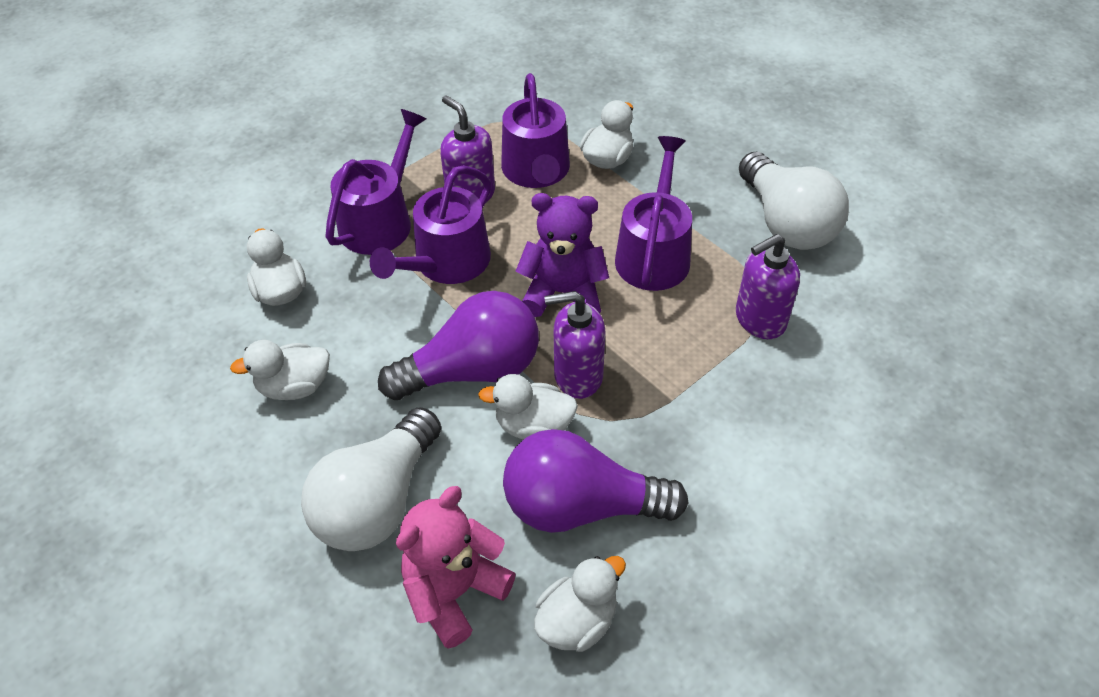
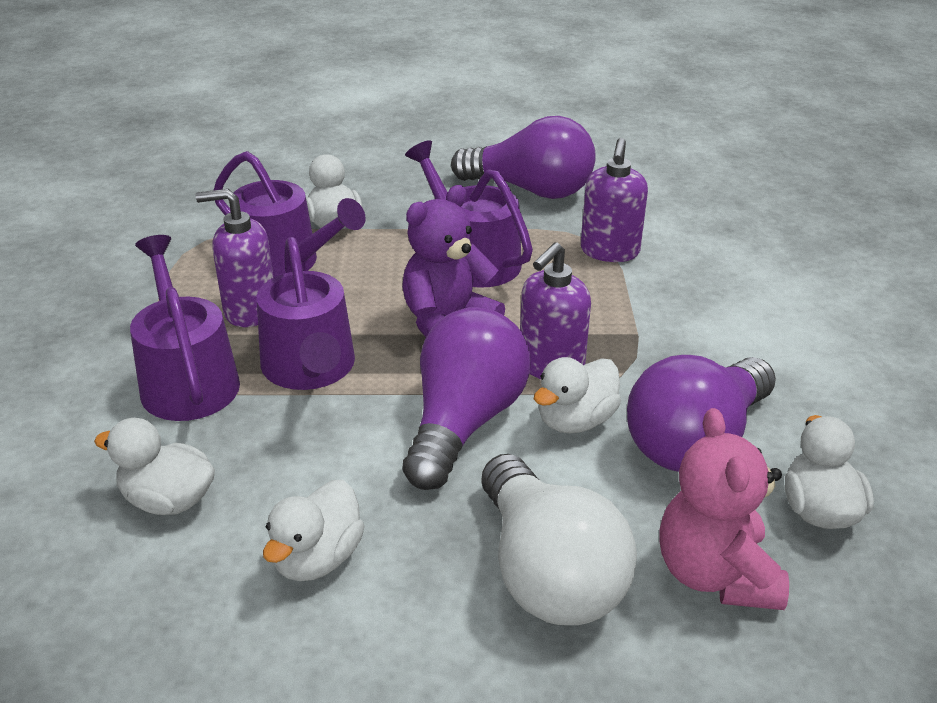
camera: 50 degrees left, 15 degrees down
(786, 223) = (531, 190): white light bulb -> purple light bulb

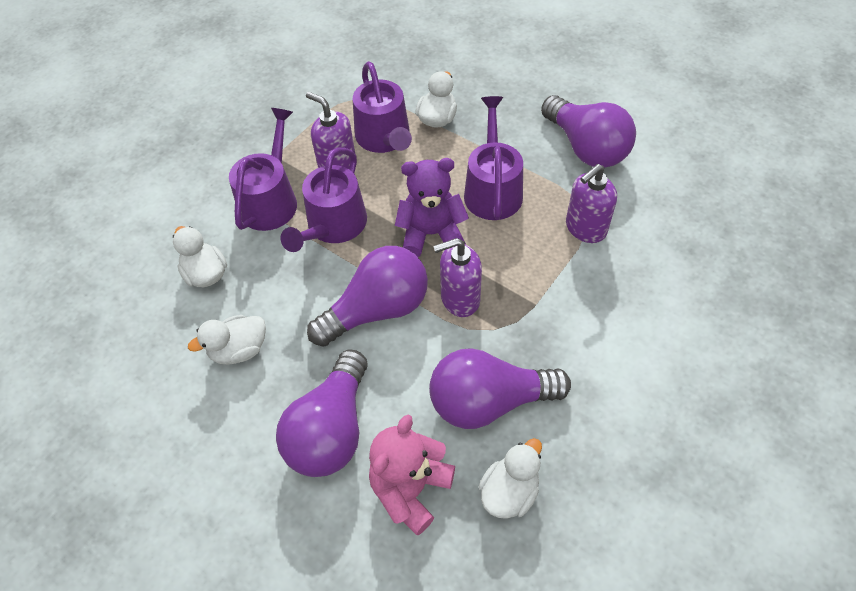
camera: 40 degrees right, 20 degrees up
(547, 572) = (331, 429): white light bulb -> purple light bulb
(575, 420) = (436, 345): white duck -> none

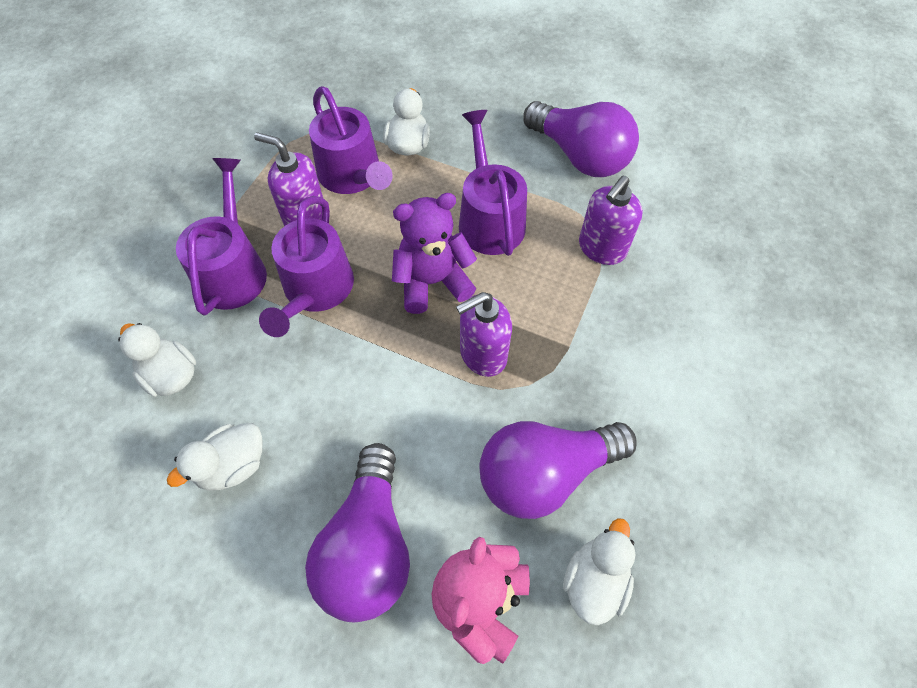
camera: 15 degrees left, 5 degrees up
(377, 310) = (390, 384): purple light bulb -> none

